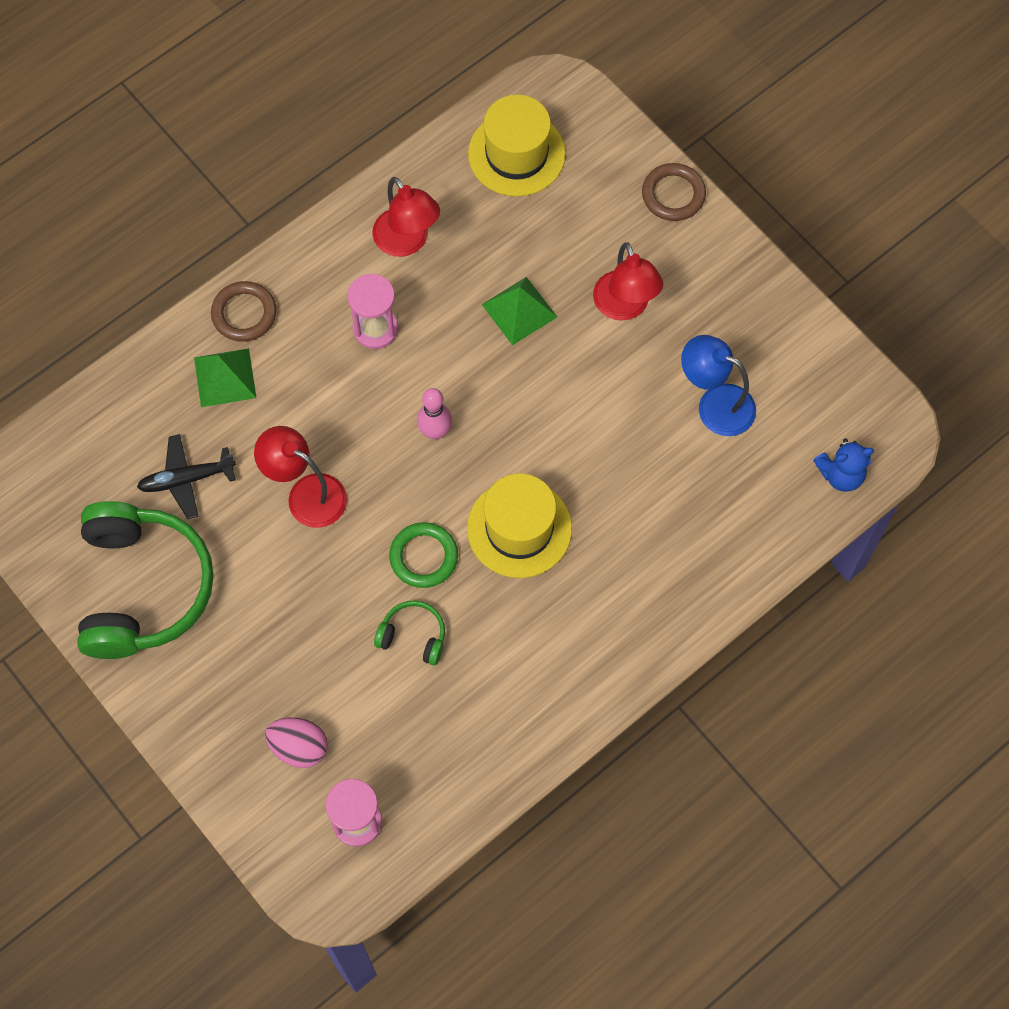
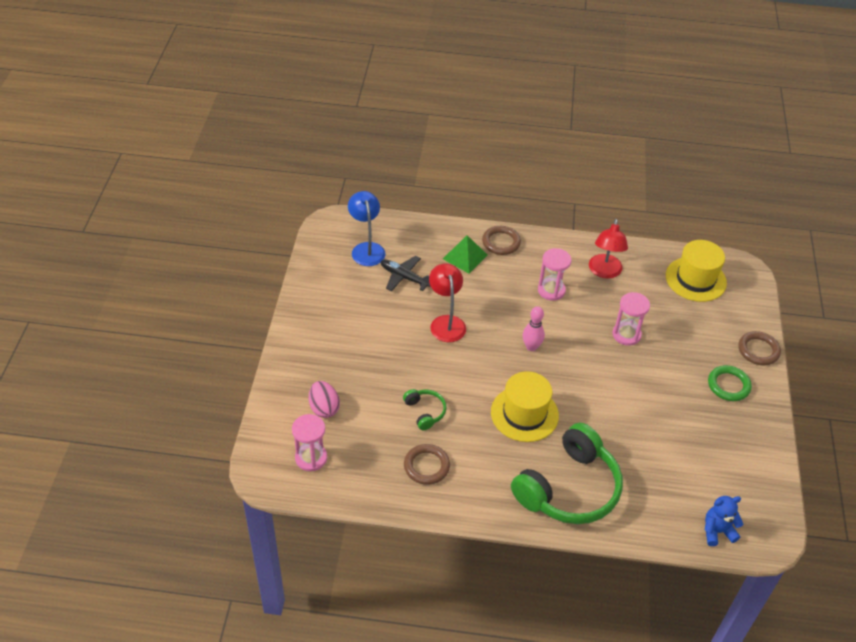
camera: 45 degrees right, 20 degrees down
(143, 588) = (338, 298): green headphones -> green headphones (569, 488)
(423, 557) = (467, 387): green ring -> green ring (728, 385)
(488, 700) = (426, 466): none -> brown ring
(519, 310) = (626, 335): green pyramid -> pink hourglass
(625, 307) = (681, 373): red lamp -> none
(715, 404) = (682, 447): blue lamp -> blue lamp (366, 249)
(841, 474) = (717, 531): blue teddy bear -> blue teddy bear turned 135 degrees clockwise

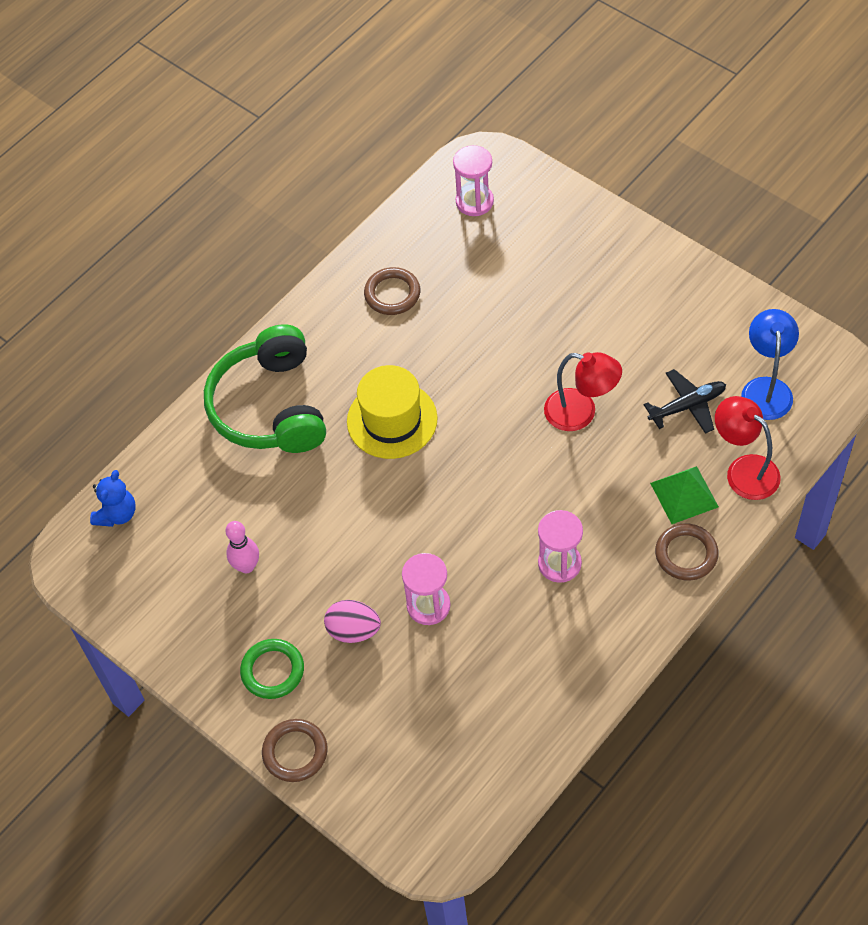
camera: 130 degrees right, 10 degrees up
(324, 408) = (532, 238): pink egg -> pink egg (353, 630)
(366, 249) = (766, 388): blue lamp -> blue lamp turned 105 degrees counterclockwise
(425, 412) = (462, 326): green headphones -> none
(531, 347) = (482, 484): pink bowling pin -> pink bowling pin (246, 566)
(604, 272) = (551, 652): red lamp -> red lamp (744, 470)
(695, 279) = (462, 767): yellow hat -> none

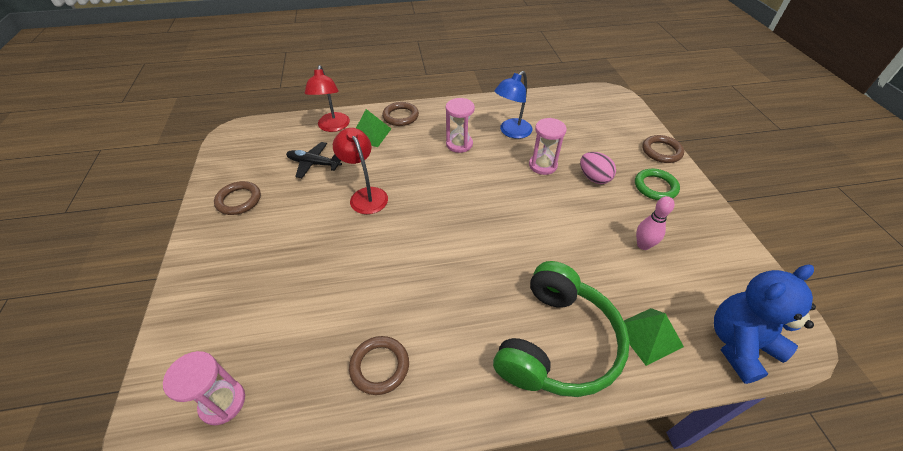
camera: 145 degrees left, 10 degrees down
(117, 514) = (739, 345): blue teddy bear -> blue teddy bear, size x1.70
(198, 468) = (648, 335): none -> green pyramid
(392, 420) = (475, 267): yellow hat -> none
(696, 313) = (239, 200): none -> brown ring
(766, 388) = (272, 147): blue lamp -> blue lamp (511, 132)

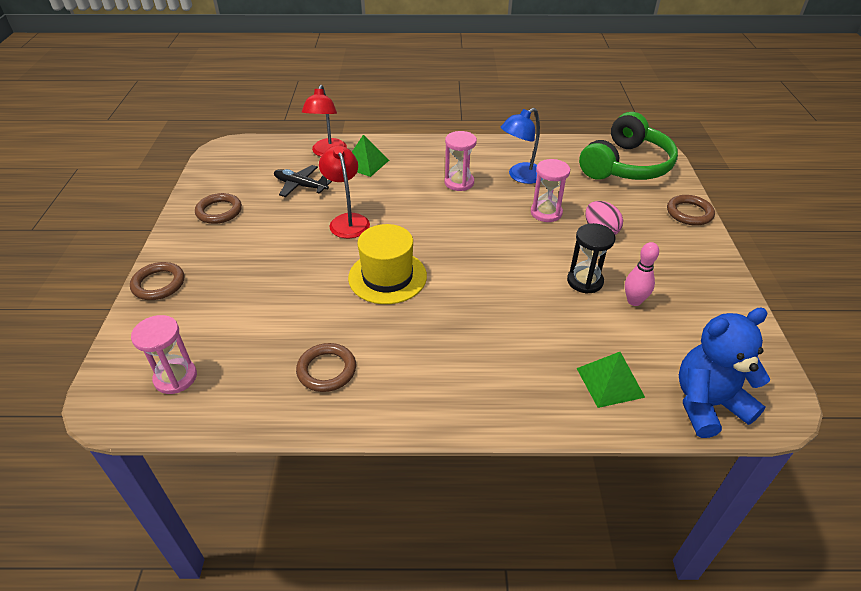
camera: 10 degrees right, 5 degrees down
(400, 116) = (402, 149): brown ring -> brown ring (158, 284)
(416, 250) = (387, 277): none -> yellow hat
(557, 343) = (510, 375): green headphones -> green headphones (626, 165)
(595, 230) = (585, 281): none -> black hourglass
(655, 187) = (669, 247): green ring -> none

